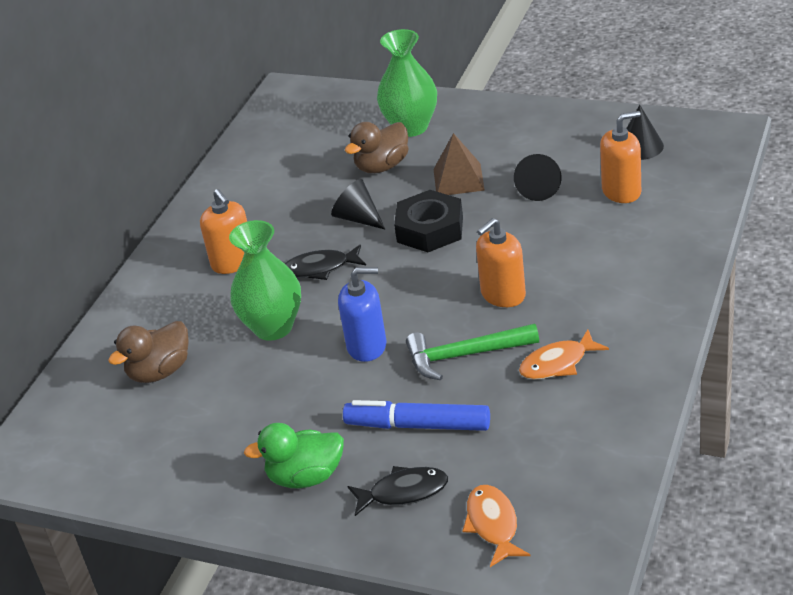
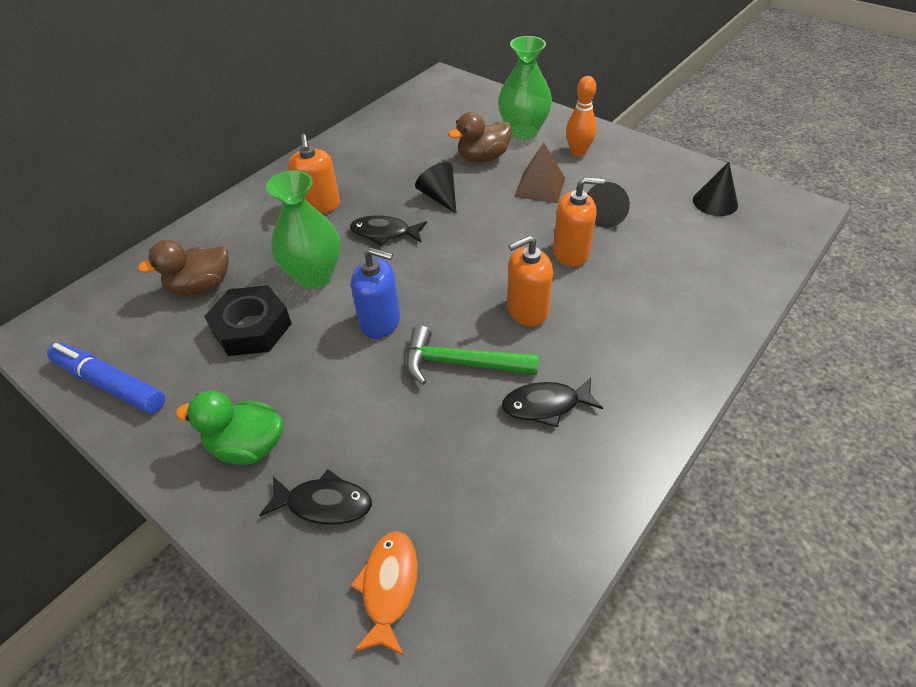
camera: 15 degrees right, 10 degrees up
(418, 425) = (379, 427): blue marker -> blue marker (110, 384)
(430, 229) = (493, 225): black nut -> black nut (252, 327)
(481, 133) = (578, 152): none -> orange bowling pin
(557, 363) = (545, 405): orange fish -> black fish
(621, 191) = (681, 240): orange soap dispenser -> orange soap dispenser (571, 253)

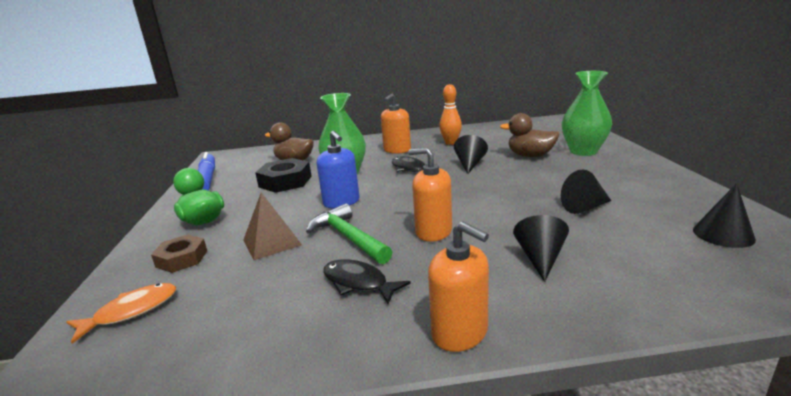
camera: 45 degrees right, 25 degrees down
(324, 503) = (182, 259): black fish -> brown nut
(540, 187) = (551, 178): brown pyramid -> brown pyramid (272, 242)
(571, 253) = (518, 216): orange soap dispenser -> orange soap dispenser (460, 332)
(578, 152) = (615, 170): orange bowling pin -> orange bowling pin (451, 143)
(638, 293) = (540, 258): none -> black cone

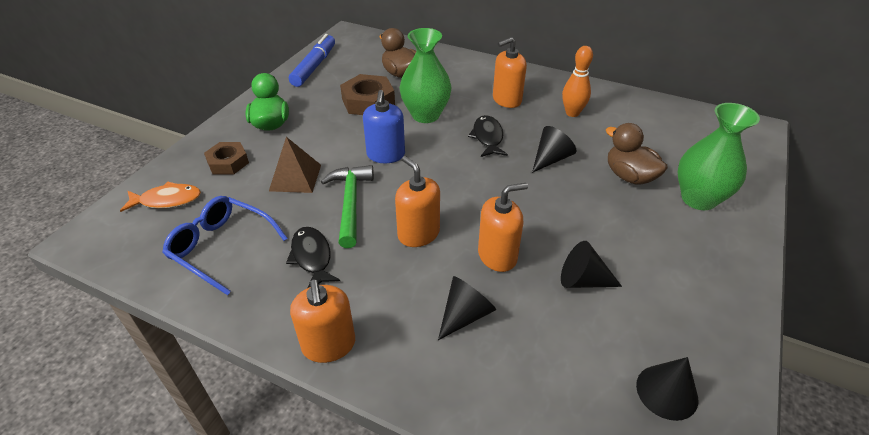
camera: 30 degrees right, 20 degrees up
(247, 318) = (221, 247): none -> blue glasses
(285, 181) = (368, 101): black nut -> brown nut
(510, 219) = (497, 256): none -> orange soap dispenser

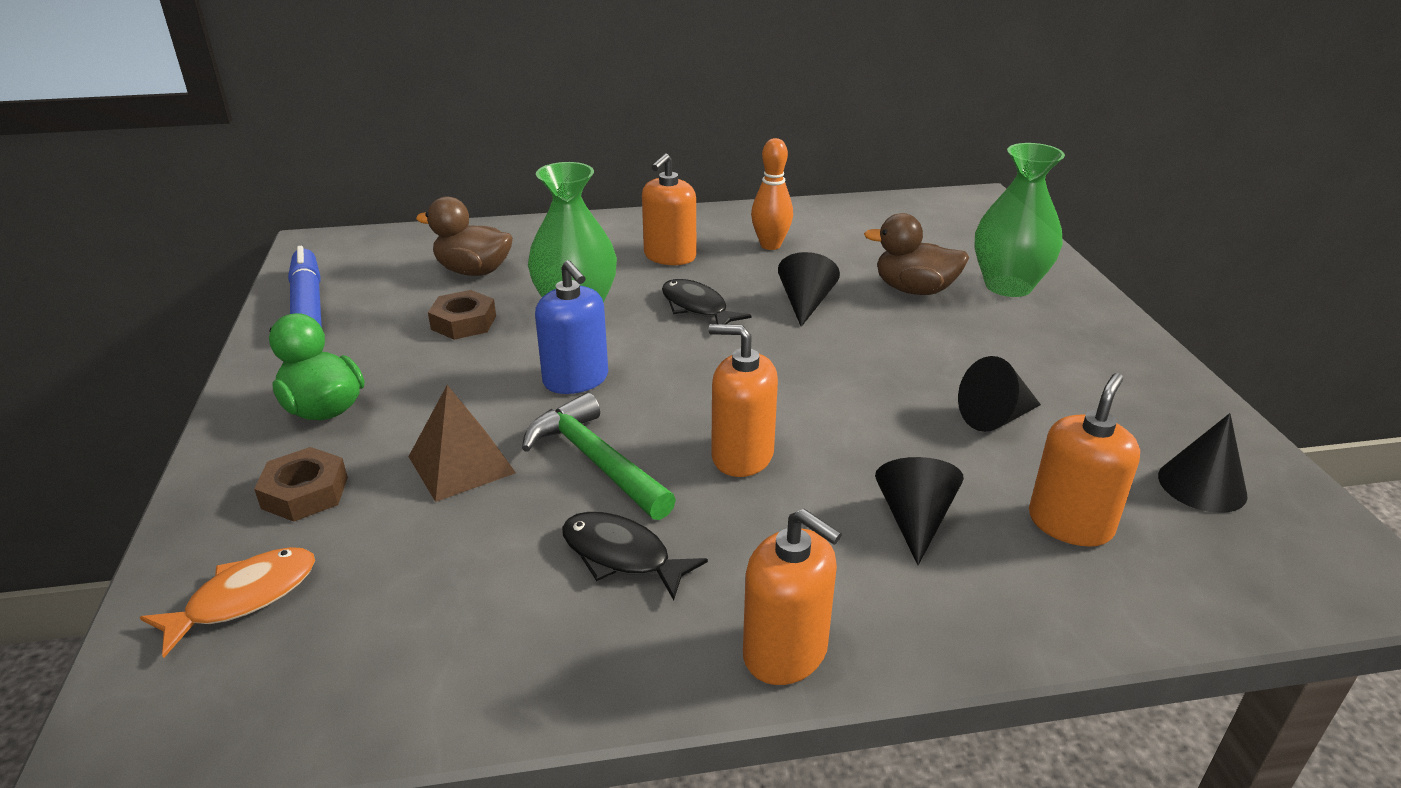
camera: 35 degrees left, 10 degrees down
(221, 247) = (446, 616): blue glasses -> none
(368, 101) = (464, 322): brown nut -> brown nut, size x0.67
(497, 256) = (872, 435): orange soap dispenser -> orange soap dispenser (1070, 524)

